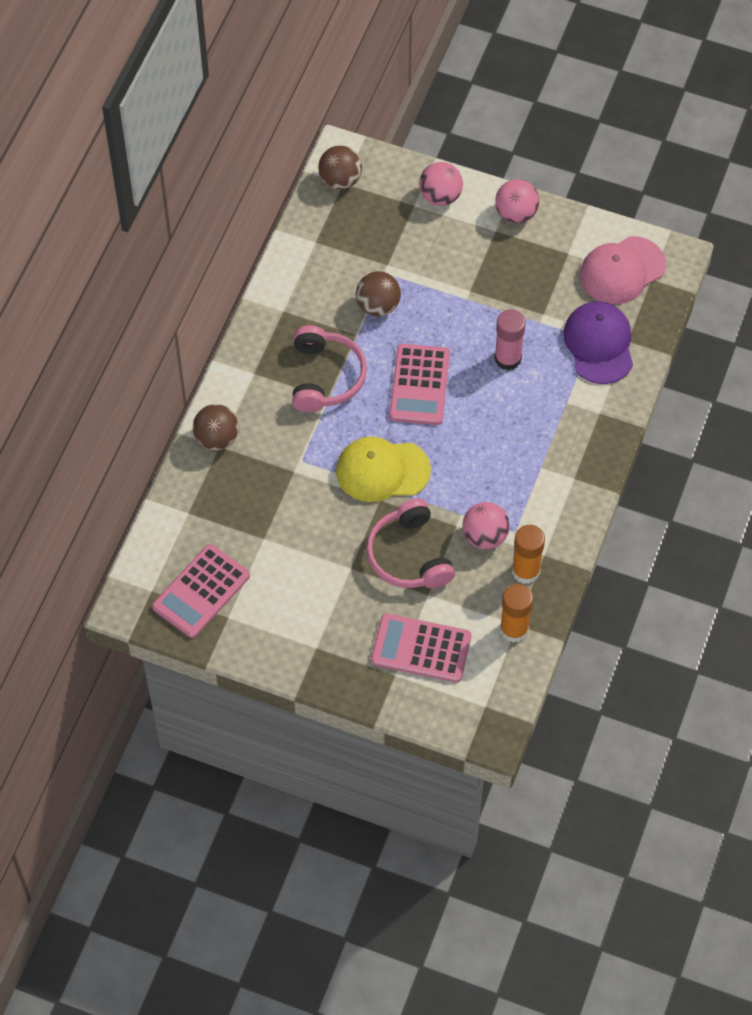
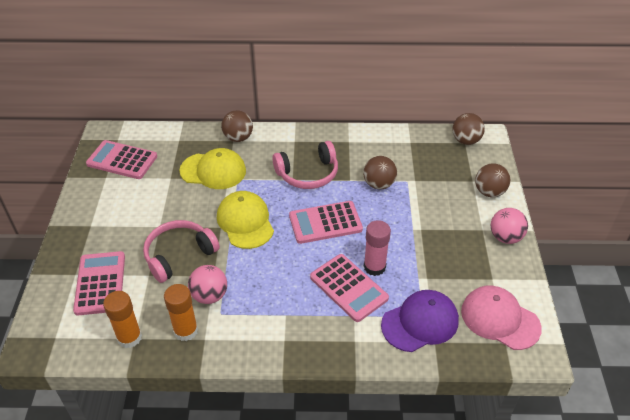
camera: 70 degrees right, 15 degrees down
(272, 484) = (213, 171): none -> yellow cap
(440, 196) = (489, 192): pink ball -> brown ball
(527, 394) = (348, 288): none -> pink calculator

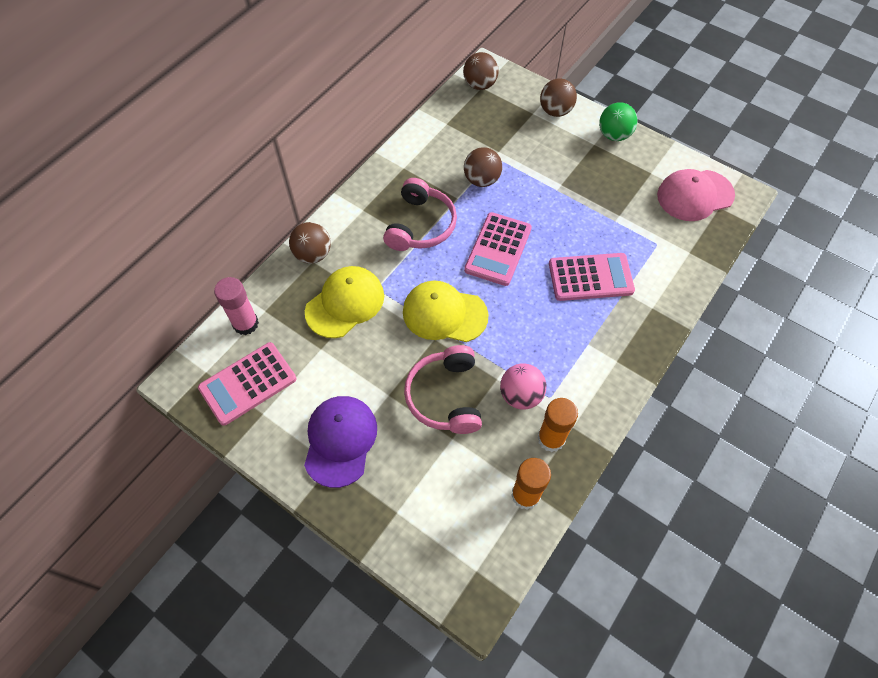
camera: 55 degrees left, 15 degrees up
(100, 283) = (430, 491): pink calculator -> none
(374, 267) = (580, 244): pink glue stick -> pink glue stick (245, 324)
(420, 322) = (663, 249): purple cap -> purple cap (340, 441)
(505, 237) = (614, 135): pink ball -> green ball

